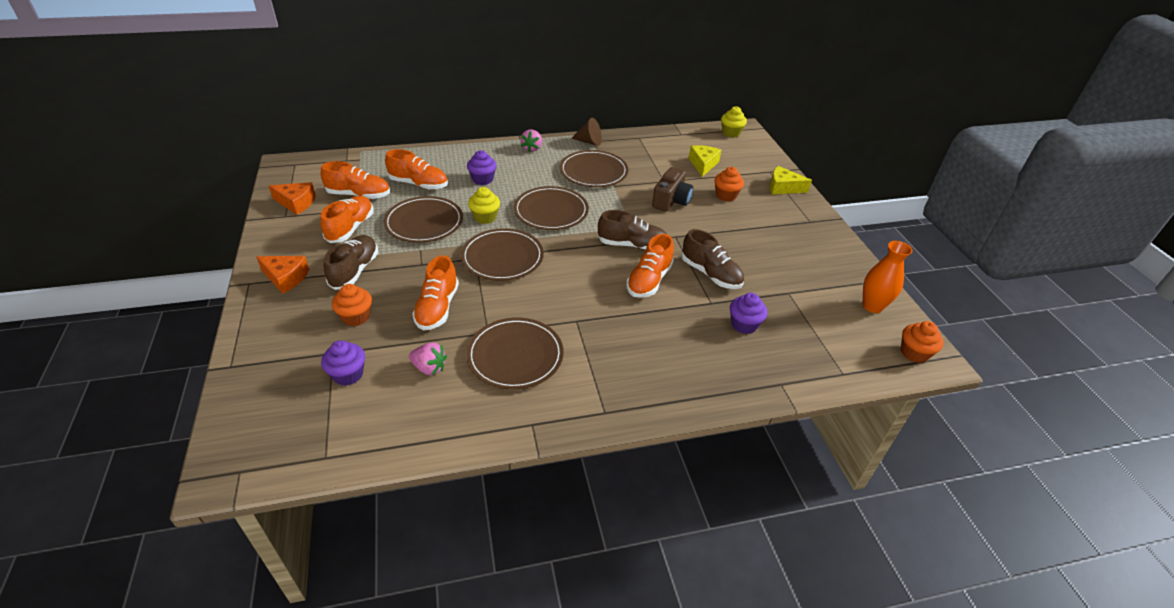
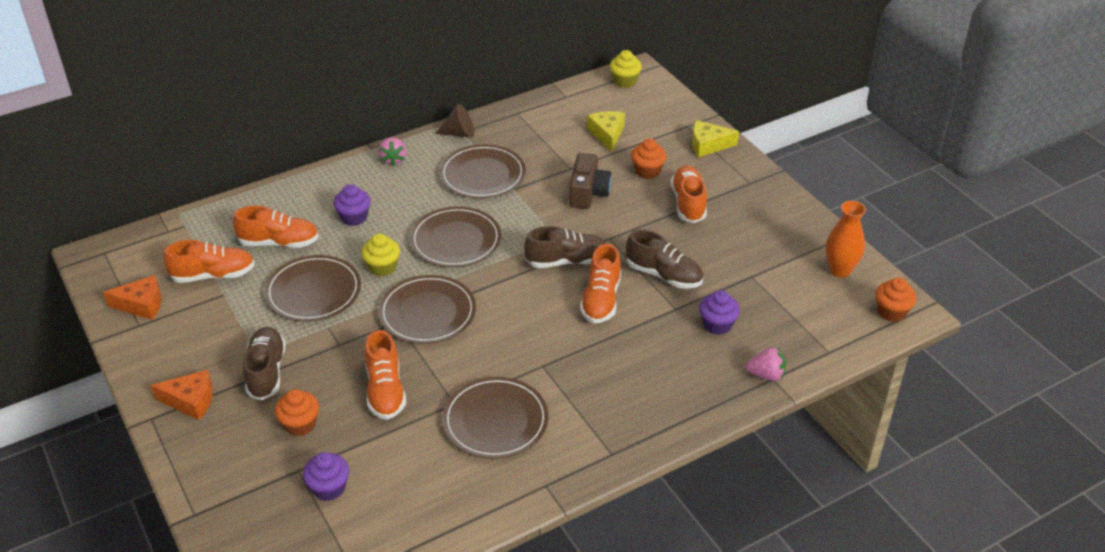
camera: 15 degrees left, 0 degrees up
(351, 228) = (229, 320): orange shoe -> orange shoe (688, 203)
(429, 368) = (412, 458): pink strawberry -> pink strawberry (766, 375)

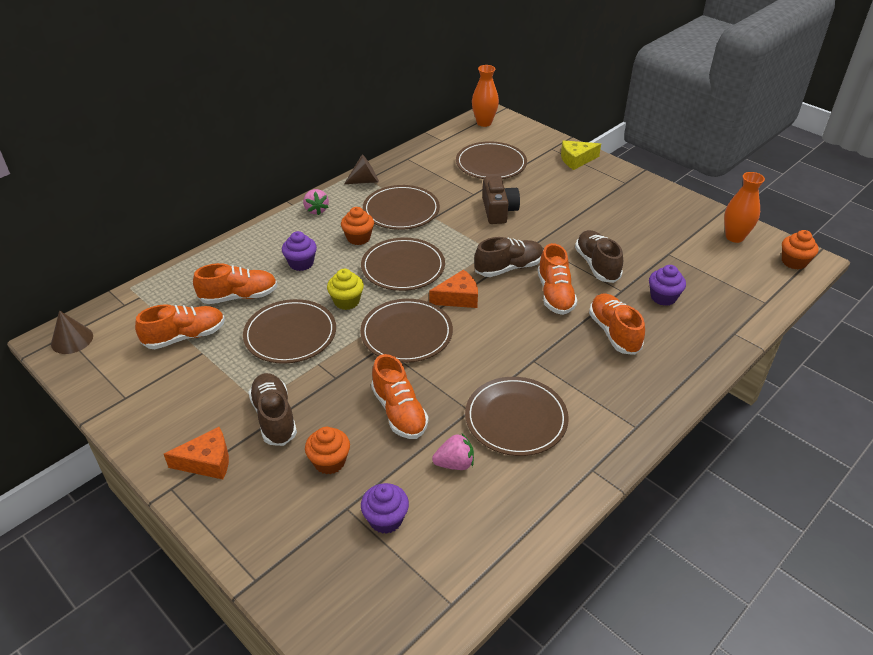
camera: 15 degrees left, 0 degrees up
(109, 258) = (72, 339): none -> brown cone
(141, 305) = (121, 377): orange cheese -> orange cheese (458, 298)
(607, 134) = (491, 164): yellow cheese -> brown plate
(624, 81) = (484, 123): yellow cupcake -> orange vase
(647, 171) = (538, 186): orange cupcake -> orange cupcake (358, 238)
(664, 275) = (597, 265): brown shoe -> brown shoe turned 120 degrees counterclockwise
(688, 203) = (585, 205): orange shoe -> orange shoe (614, 332)
(766, 375) = (727, 331): pink strawberry -> pink strawberry (454, 463)

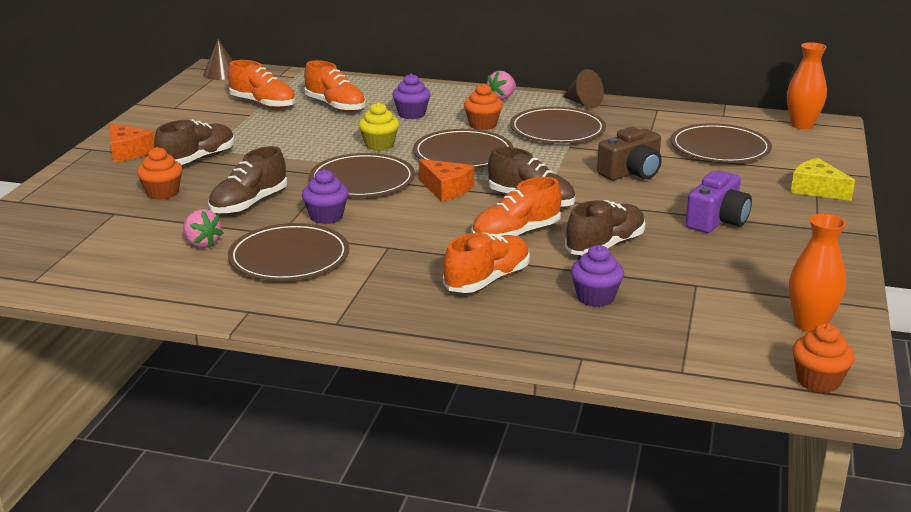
camera: 60 degrees right, 15 degrees down
(290, 334) = (307, 137): brown plate -> none
(385, 519) = (112, 231): purple cupcake -> purple cupcake (326, 217)
(399, 412) = (249, 204): orange shoe -> brown shoe
(591, 210) = (717, 220): none -> purple camera

